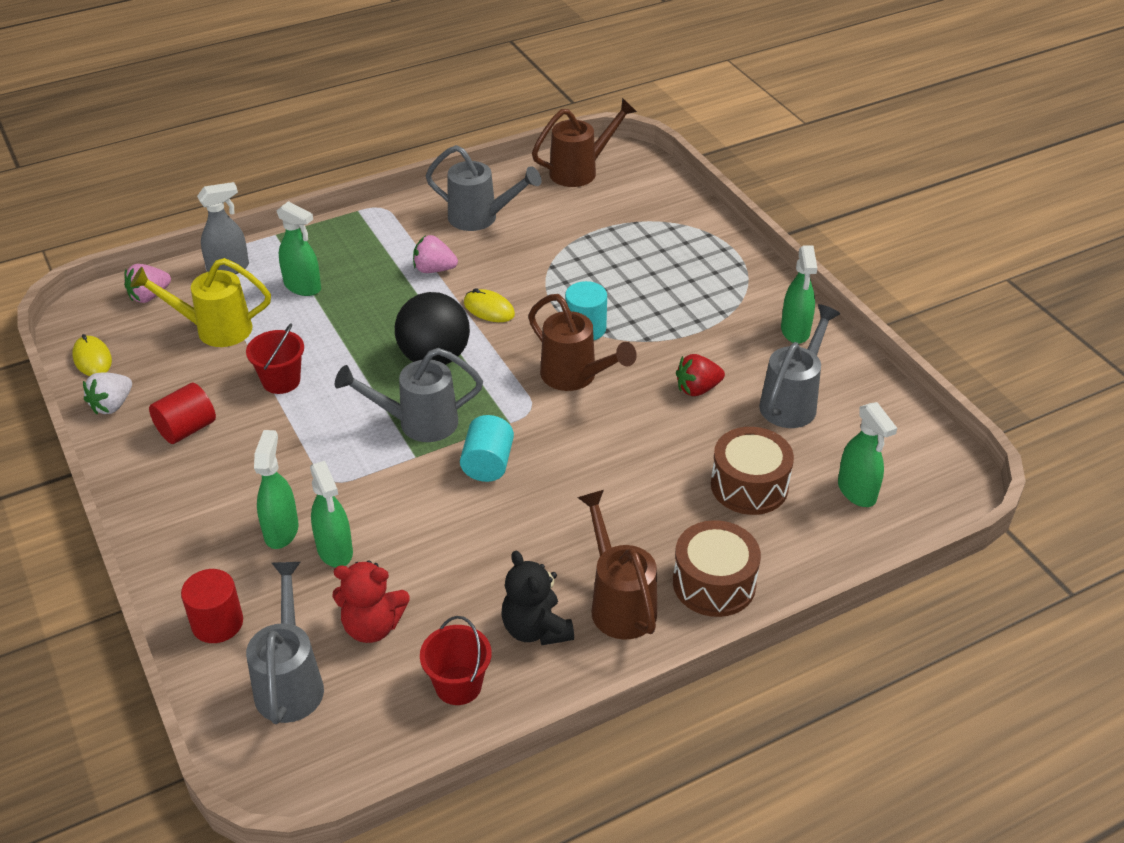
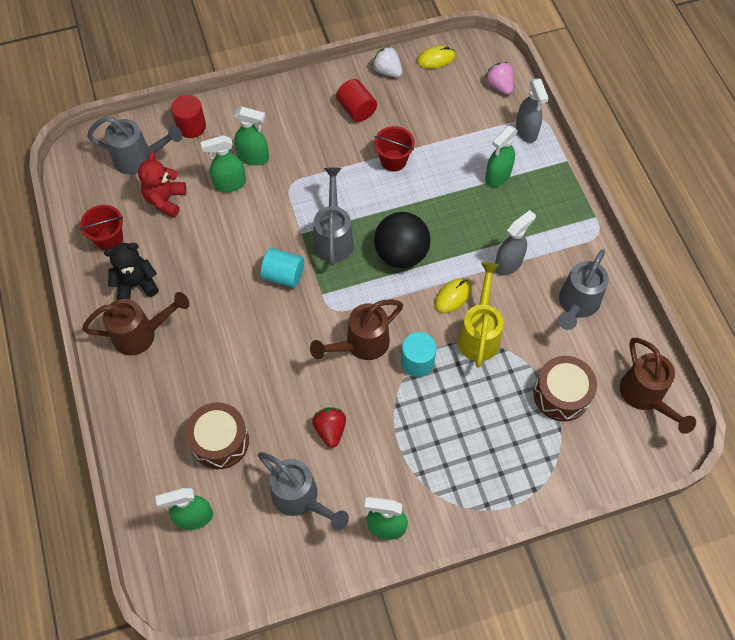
camera: 100 degrees right, 20 degrees up
(214, 329) = (456, 123): yellow watering can -> yellow watering can (479, 333)
(434, 269) = (508, 263): pink strawberry -> grey spray bottle
(714, 583) = (139, 395): brown drum -> brown drum (561, 394)

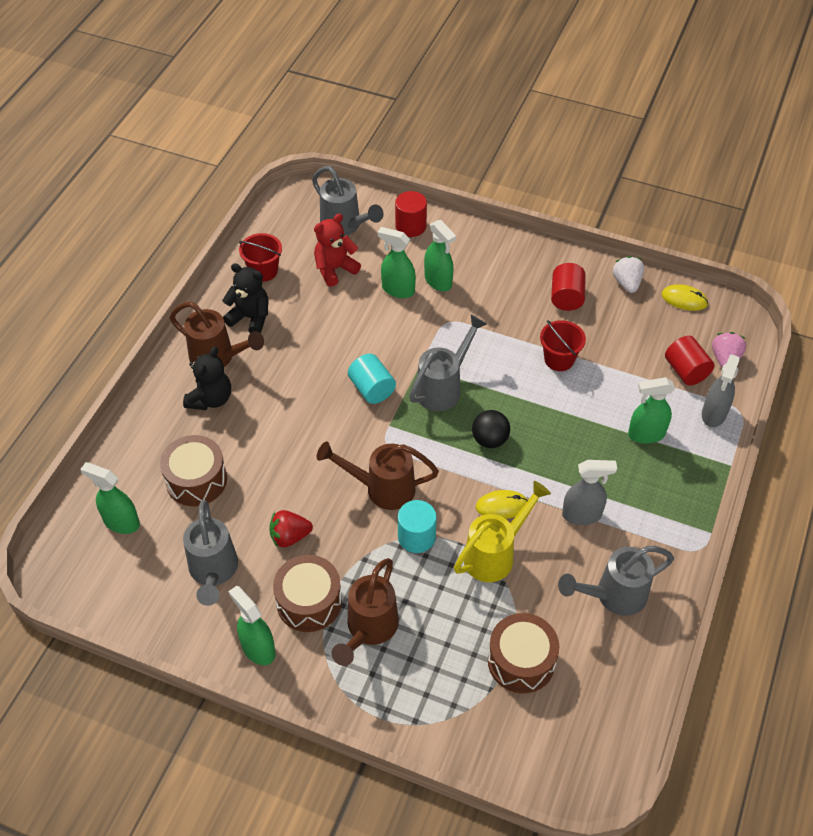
camera: 40 degrees right, 10 degrees down
(168, 371) = (210, 399): none -> black teddy bear
(330, 430) = (289, 536): red strawberry -> red strawberry turned 135 degrees counterclockwise
(389, 466) = (309, 602): none -> brown drum
(401, 254) = (490, 440): black ball -> black ball, size x0.61
(482, 112) = (686, 371): none -> red cylinder
(645, 397) = (602, 726): brown watering can -> brown watering can (368, 630)

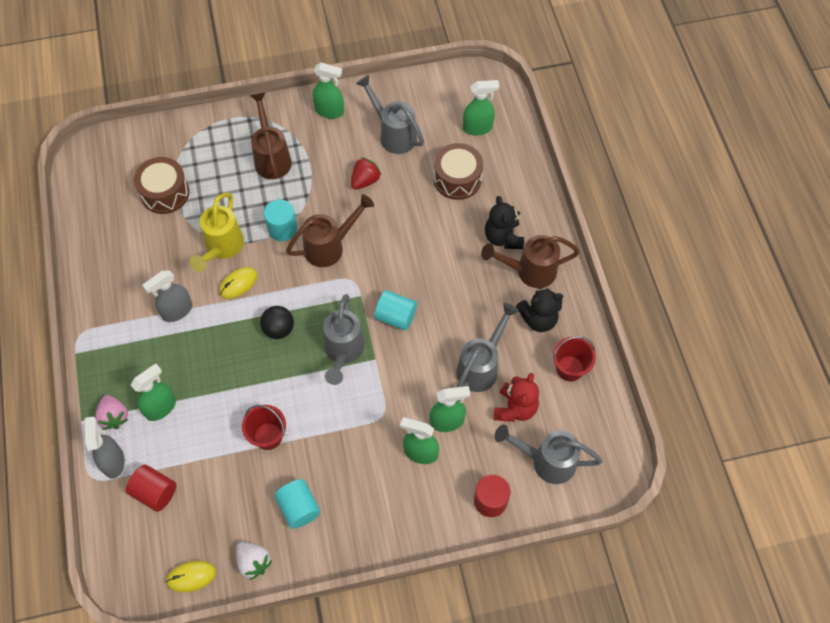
camera: 145 degrees right, 10 degrees up
(309, 602) = (320, 151): brown drum -> none
(566, 297) = (299, 508): red cylinder -> turquoise cylinder
(613, 596) = (126, 266): grey watering can -> grey watering can (481, 366)
(725, 359) = (125, 527): pink strawberry -> pink strawberry (114, 417)

